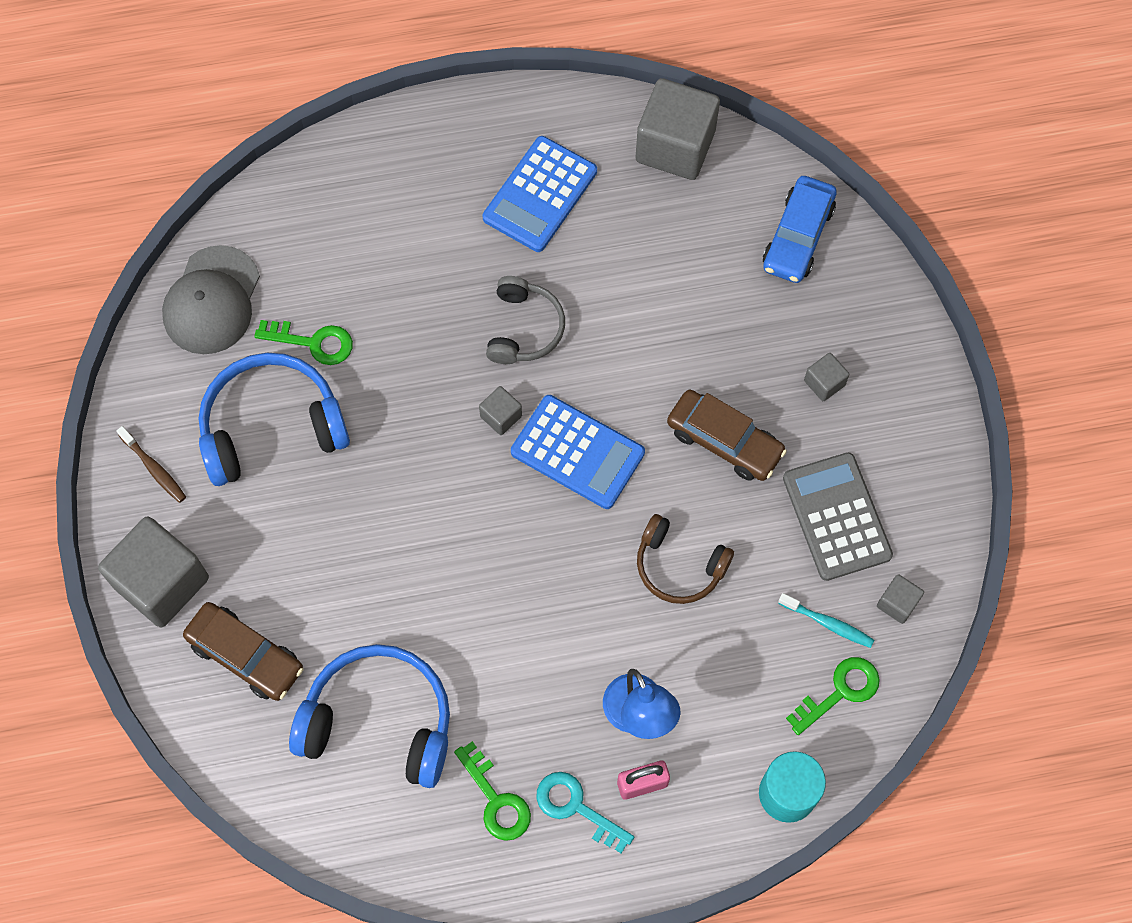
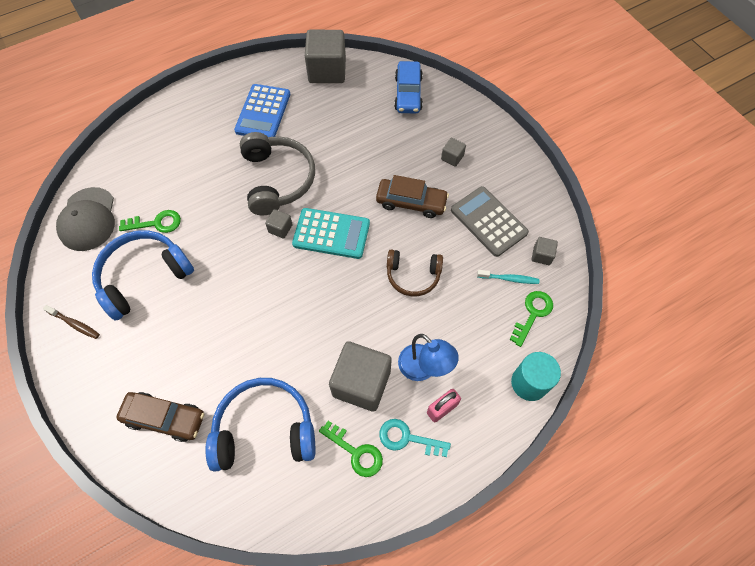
camera: 20 degrees left, 5 degrees down
(162, 582) = (96, 391): grey cube -> grey cube (361, 383)
(524, 328) = (278, 179): grey headphones -> grey headphones, size x1.62
(577, 452) = (331, 233): blue calculator -> turquoise calculator

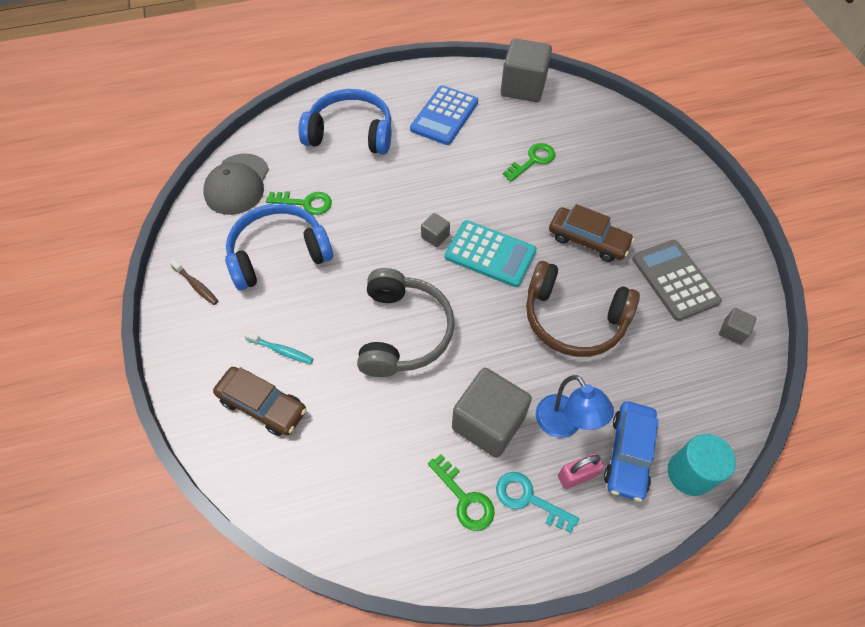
camera: 15 degrees right, 5 degrees down
(264, 429) = (367, 445): blue headphones -> blue headphones (351, 133)
(278, 179) = (444, 186): grey headphones -> grey headphones (404, 332)
(408, 93) = (608, 127): blue car -> blue car (628, 454)
(413, 276) = (573, 319): brown headphones -> brown headphones, size x1.62
(452, 157) = (645, 202): grey cube -> none
(509, 279) = (687, 349): turquoise toothbrush -> turquoise toothbrush (281, 350)
(532, 314) = (709, 395): green key -> green key (533, 160)

